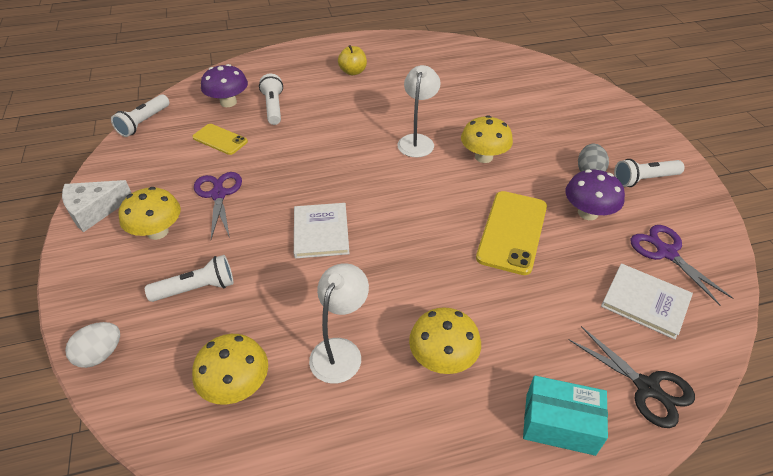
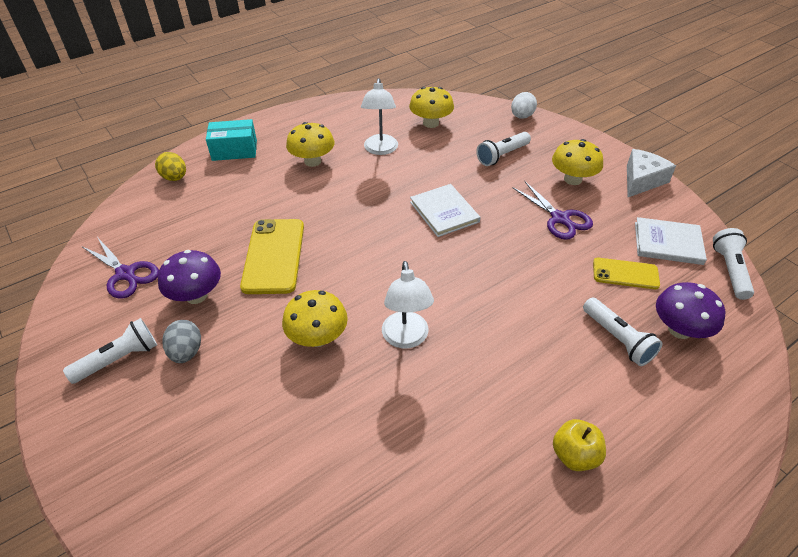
camera: 160 degrees right, 0 degrees up
(645, 302) = (160, 227): white book -> white book (668, 243)
(647, 387) = (175, 178): black scissors -> yellow egg

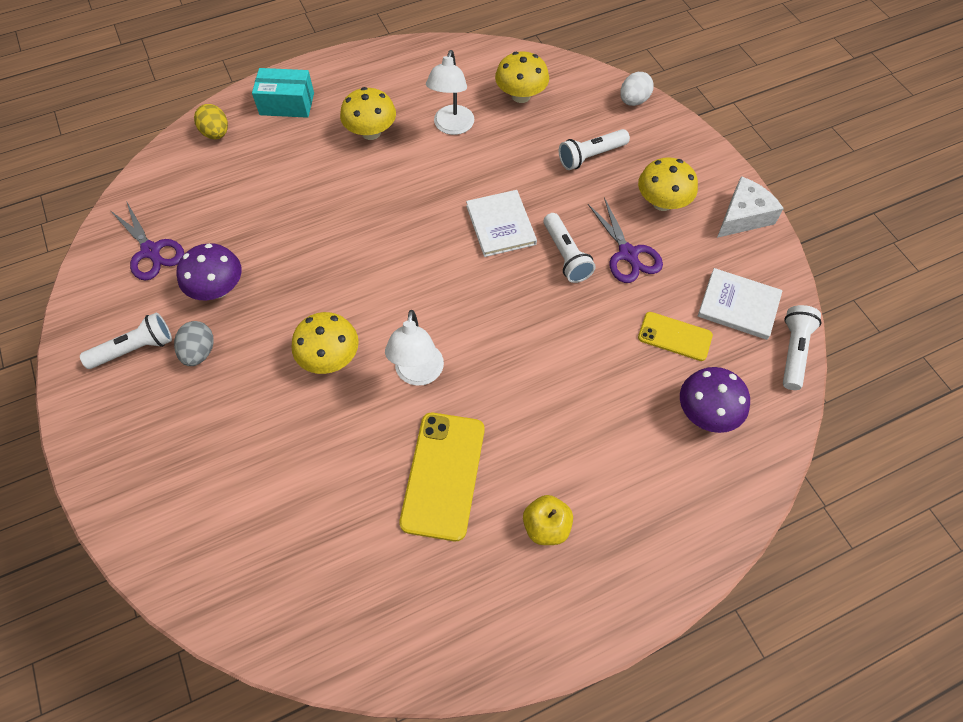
camera: 10 degrees right, 15 degrees up
(274, 256) = (304, 253): yellow phone -> yellow phone (443, 475)
(617, 339) = (636, 412): white flashlight -> white flashlight (566, 255)

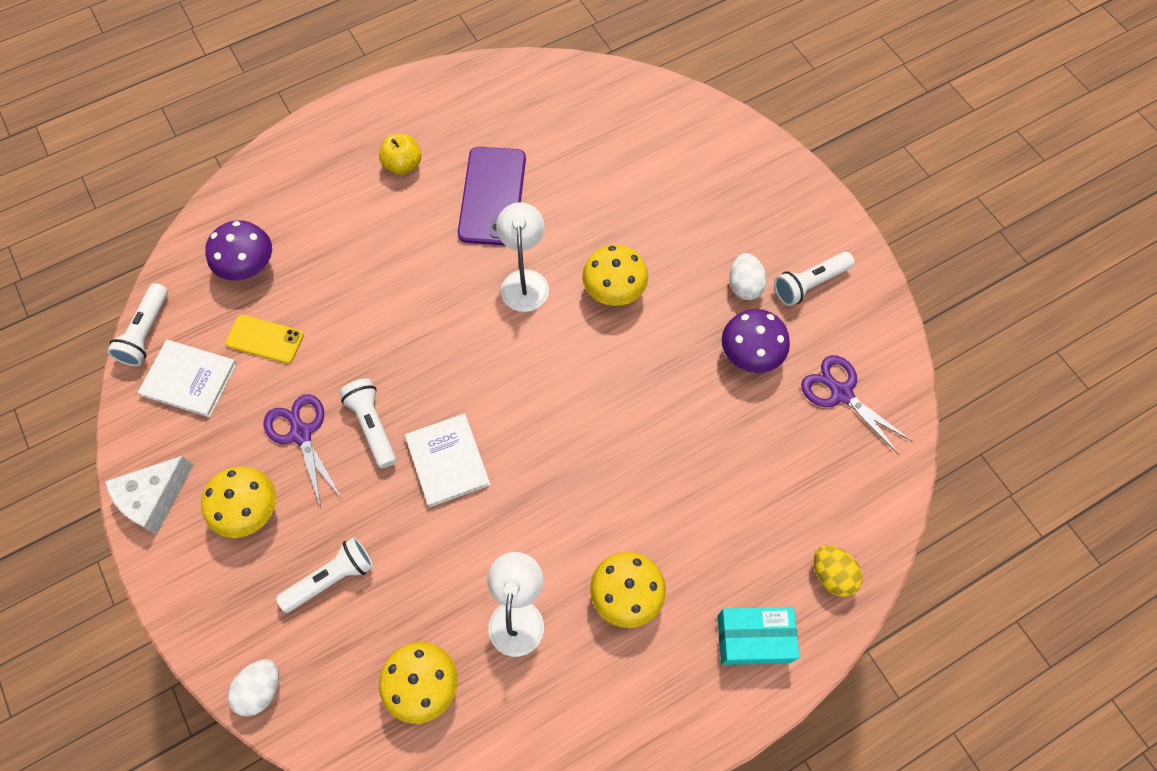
camera: 175 degrees right, 5 degrees up
(199, 352) = (744, 286): grey egg -> white egg
(443, 475) = (492, 196): yellow phone -> purple phone

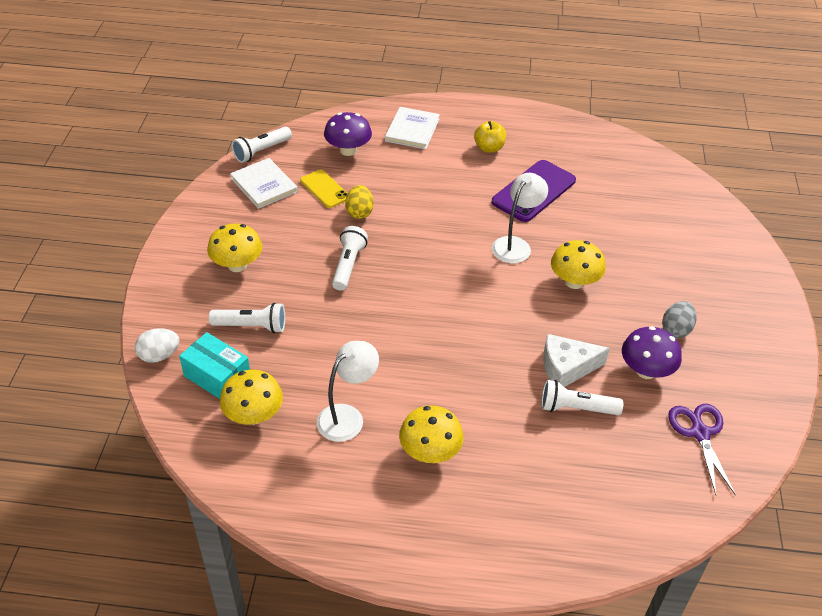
camera: 35 degrees right, 20 degrees down
(154, 498) = (191, 229): white cheese -> white cheese (566, 368)
(301, 434) = (302, 245): purple scissors -> none
(448, 461) = (378, 309): white book -> white book (412, 130)
(744, 286) = (676, 330): white egg -> grey egg
(753, 639) = (500, 536): turquoise box -> turquoise box (217, 377)
(809, 284) = (730, 355): white flashlight -> white flashlight (576, 408)
(832, 575) = (595, 537): yellow egg -> yellow egg (359, 212)

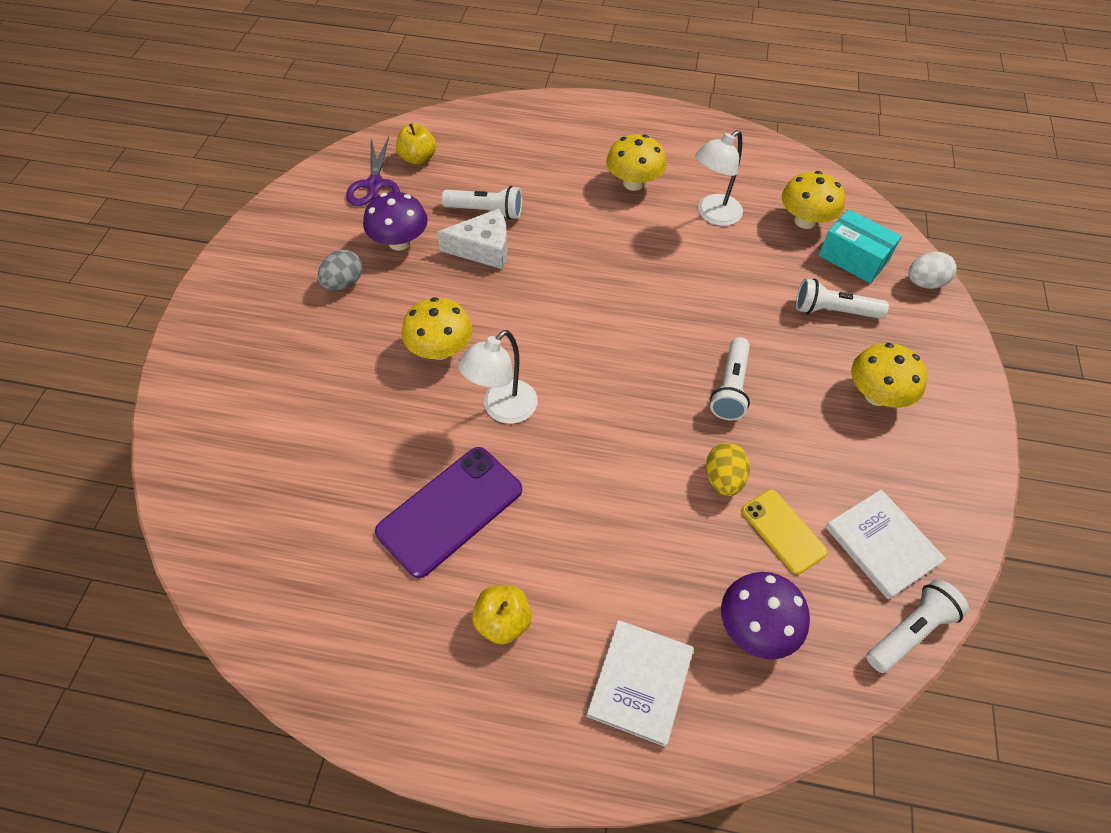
camera: 175 degrees left, 10 degrees up
(671, 471) = (418, 158): none -> yellow apple

